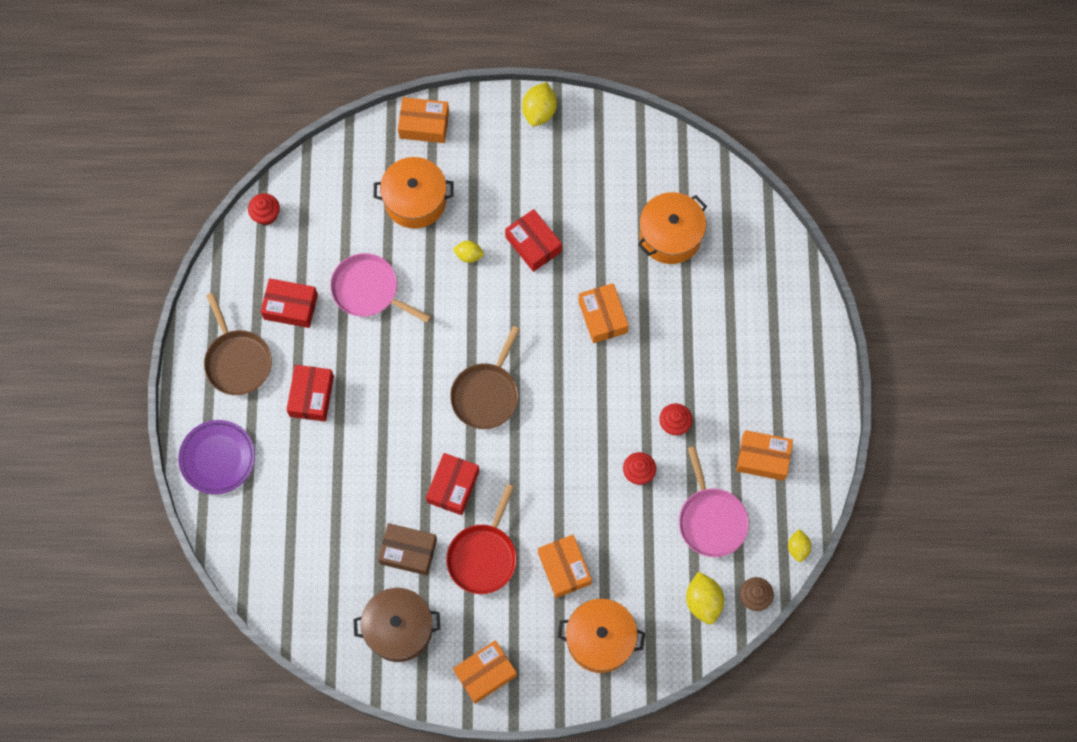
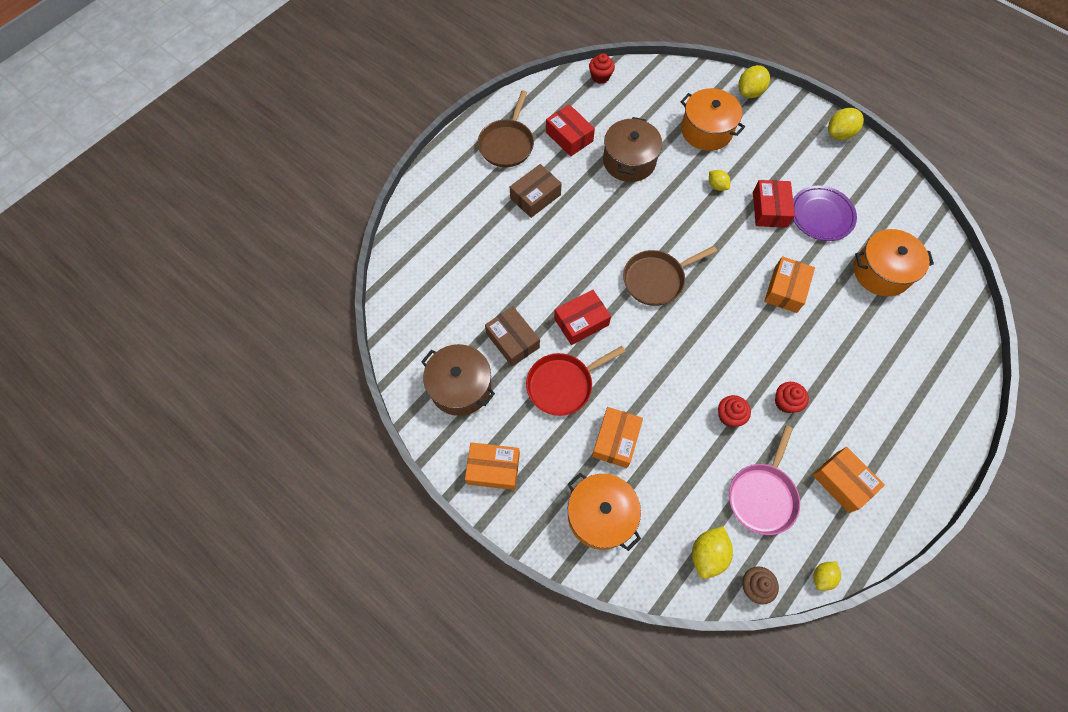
camera: 40 degrees right, 5 degrees down
(217, 458) = (442, 190): purple plate -> purple plate (821, 216)
(312, 396) = (535, 197): red box -> brown box
(368, 290) = (629, 161): pink pan -> brown pot
(424, 125) = (749, 92): orange box -> yellow lemon

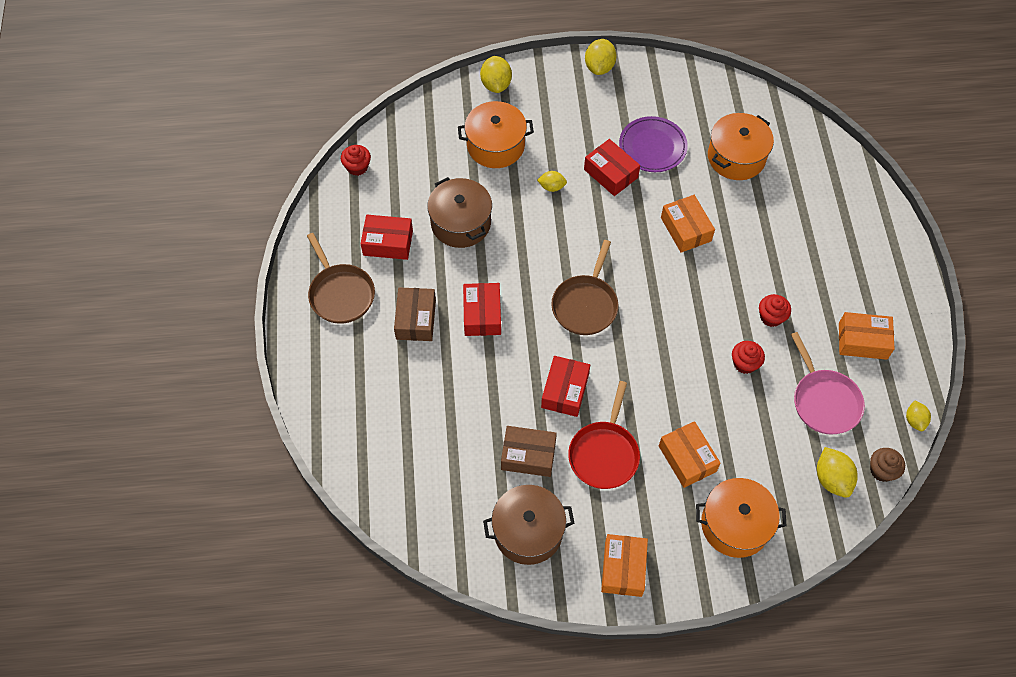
camera: 45 degrees left, 5 degrees down
(493, 468) = (623, 568): orange box -> orange box turned 45 degrees counterclockwise
(580, 228) = (482, 314): none -> red box

